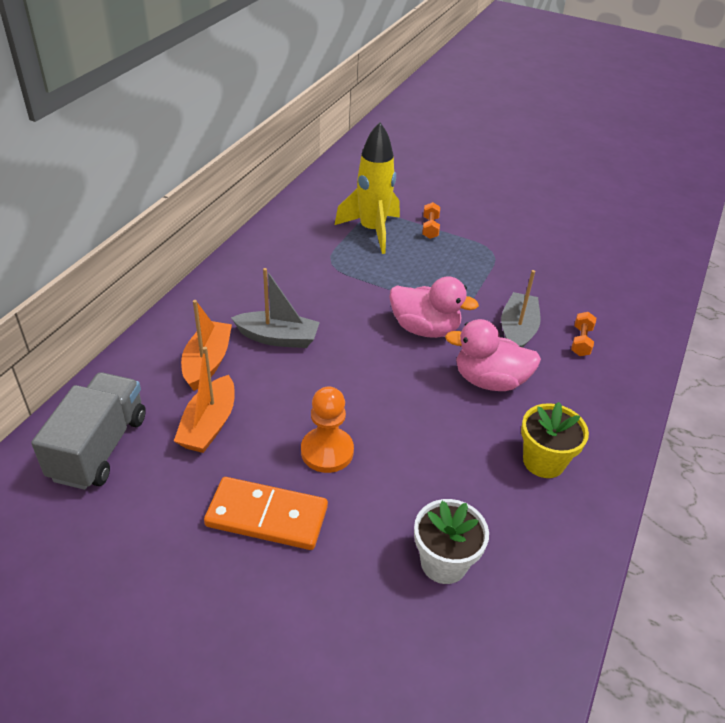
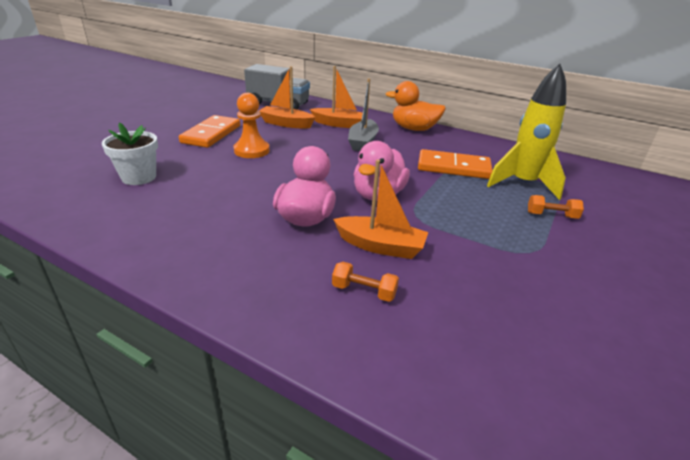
camera: 95 degrees right, 10 degrees down
(222, 288) = (414, 129): none -> orange duck
(343, 269) = (453, 168): none -> orange domino
(517, 330) = (380, 246): grey boat -> orange boat
(543, 461) = (198, 231): yellow flower pot -> none

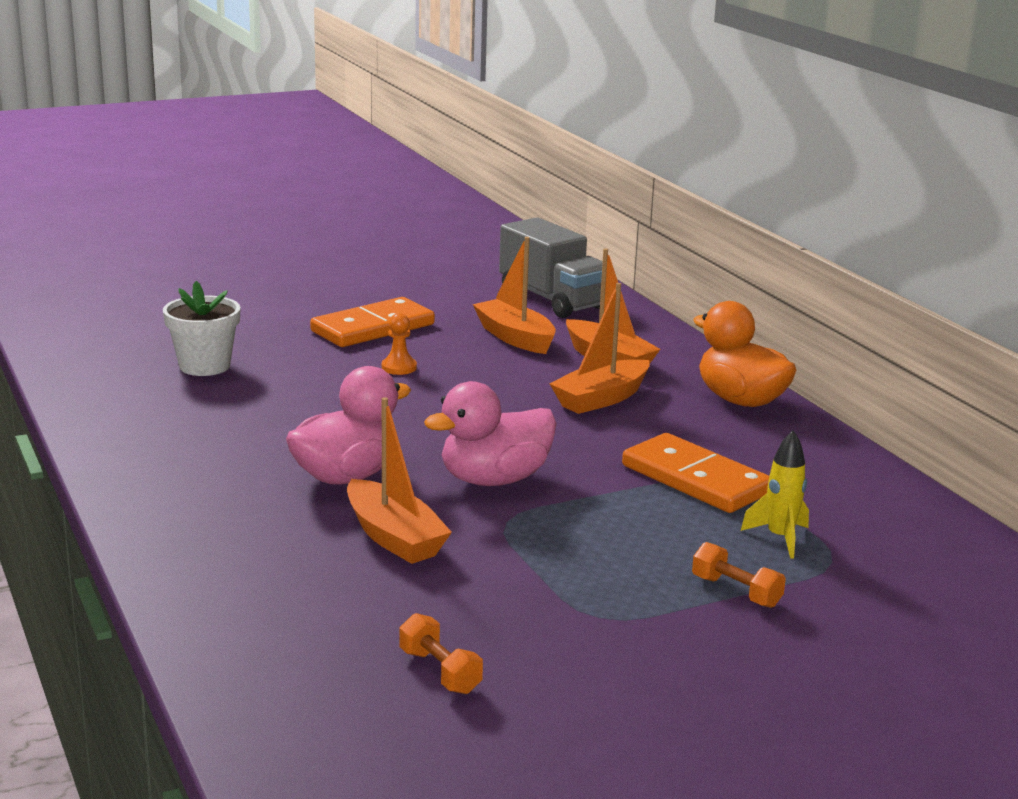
camera: 35 degrees right, 10 degrees down
(251, 150) = (399, 367): orange pawn -> orange pawn, size x0.57
(362, 142) = (601, 399): grey boat -> orange boat
(364, 291) = (298, 572): orange dumbbell -> orange dumbbell (440, 671)
(522, 184) = (780, 538): yellow rocket -> yellow rocket, size x0.51

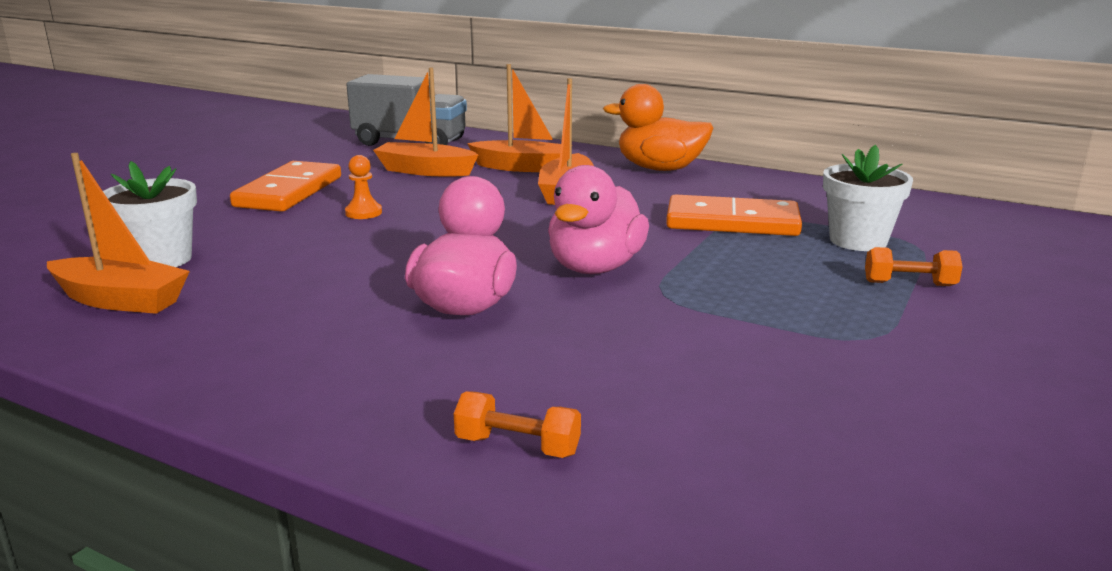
camera: 35 degrees left, 0 degrees up
(394, 537) = (600, 340): orange boat -> orange boat (121, 300)
(440, 671) = (858, 438): orange dumbbell -> orange dumbbell (517, 446)
(780, 538) = (858, 241): yellow rocket -> white flower pot

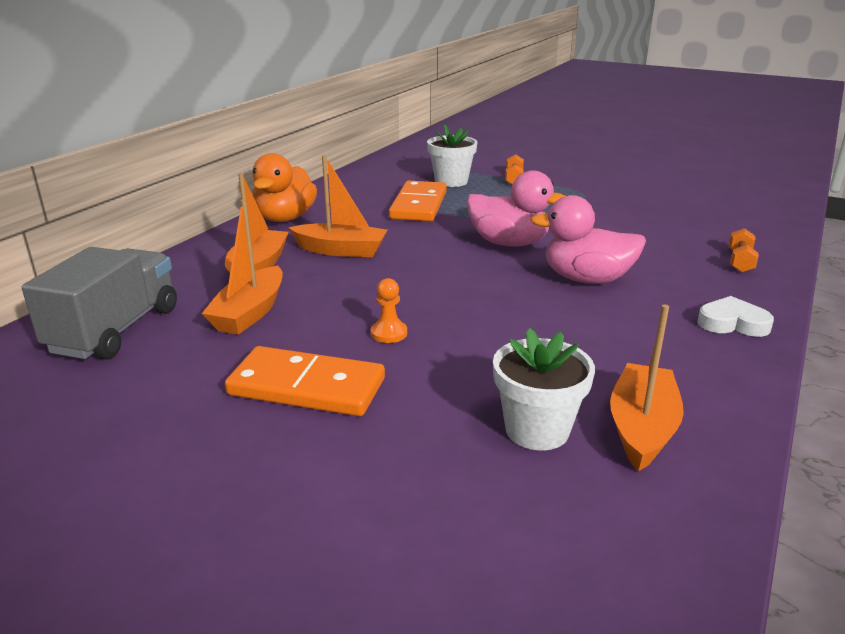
camera: 90 degrees left, 5 degrees up
(291, 389) = (732, 323): none -> white heart

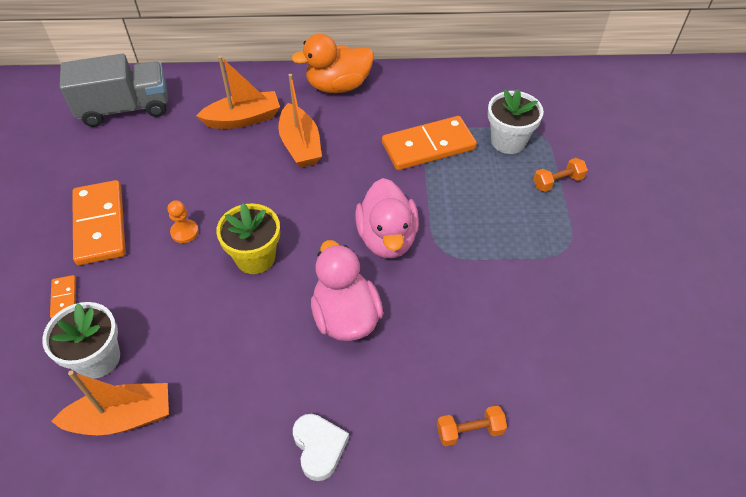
camera: 60 degrees right, 25 degrees up
(250, 313) = (176, 151): orange boat -> none
(410, 439) = (64, 298): none -> orange domino
(471, 303) = (255, 257): none -> yellow flower pot

